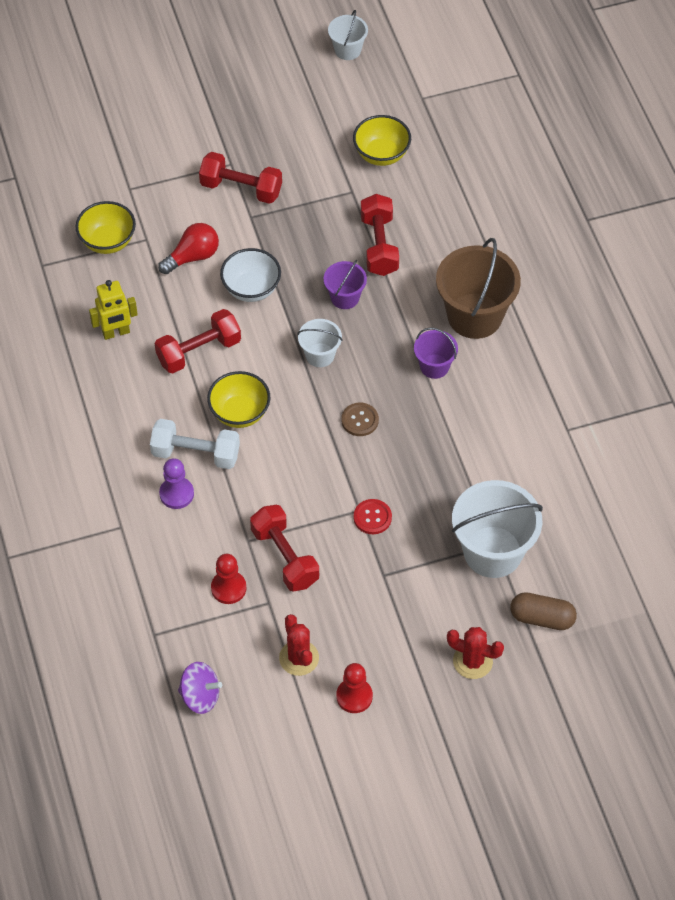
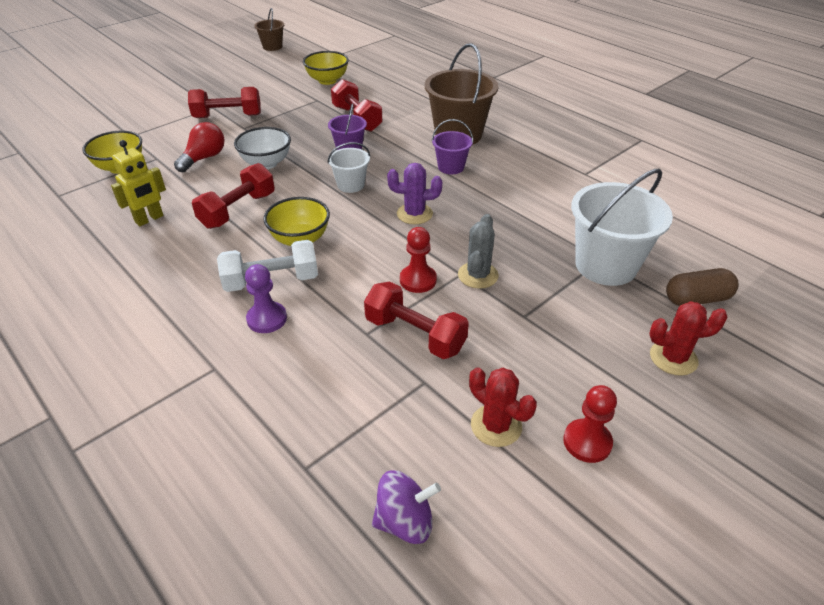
camera: 25 degrees left, 15 degrees down
(228, 588) = (371, 384): red pawn -> red pawn (418, 280)
(347, 50) = (272, 47): white bucket -> brown bucket
(360, 420) = (414, 214): brown button -> purple cactus
(372, 517) = (478, 275): red button -> grey cactus

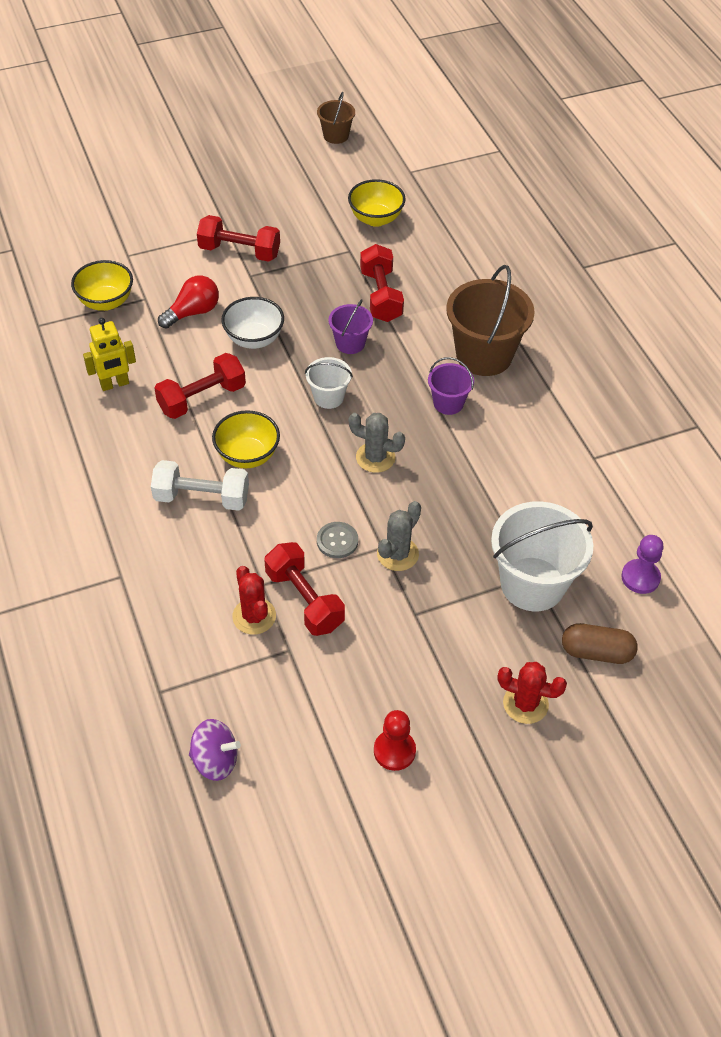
camera: 20 degrees right, 10 degrees up
(267, 319) = (182, 539): purple pawn -> purple pawn (640, 577)
(414, 214) = (375, 457): purple cactus -> grey cactus
(418, 280) = (337, 541): red pawn -> grey button
(496, 426) = (327, 710): red cactus -> red cactus (254, 616)

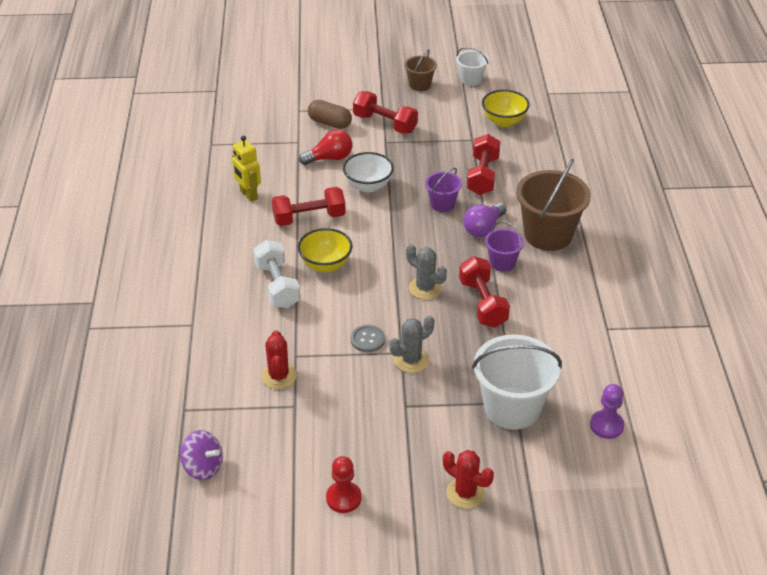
camera: 20 degrees right, 10 degrees down
(106, 302) = (268, 138): yellow bowl -> none
(115, 384) = (248, 195): yellow robot -> yellow robot turned 60 degrees clockwise
(202, 498) = (277, 285): white dumbbell -> white dumbbell turned 45 degrees clockwise
(304, 600) = (323, 374): red dumbbell -> red dumbbell (482, 303)
(328, 397) = (407, 238): white bucket -> white bucket (471, 79)
(336, 136) = (498, 58): brown bucket -> brown bucket (420, 85)
(409, 364) = (483, 228): none -> purple light bulb
(596, 652) = (543, 471): brown capsule -> brown capsule (330, 123)

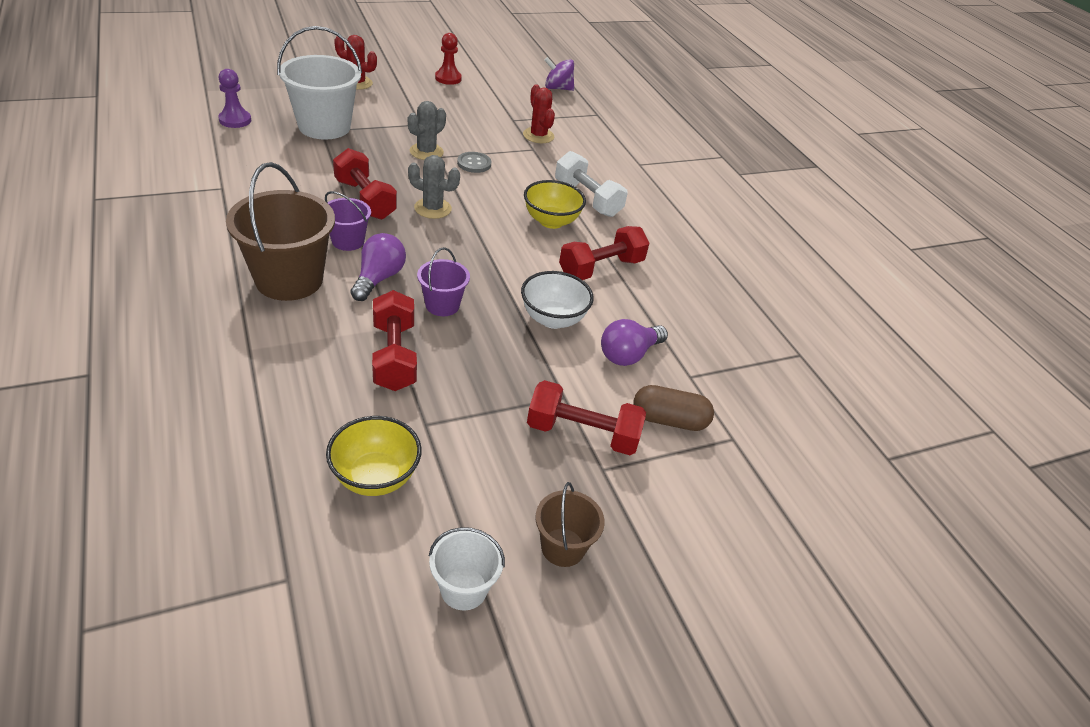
camera: 155 degrees right, 0 degrees up
(248, 195) = (692, 288): yellow robot -> none
(329, 158) = (628, 354): red light bulb -> purple light bulb

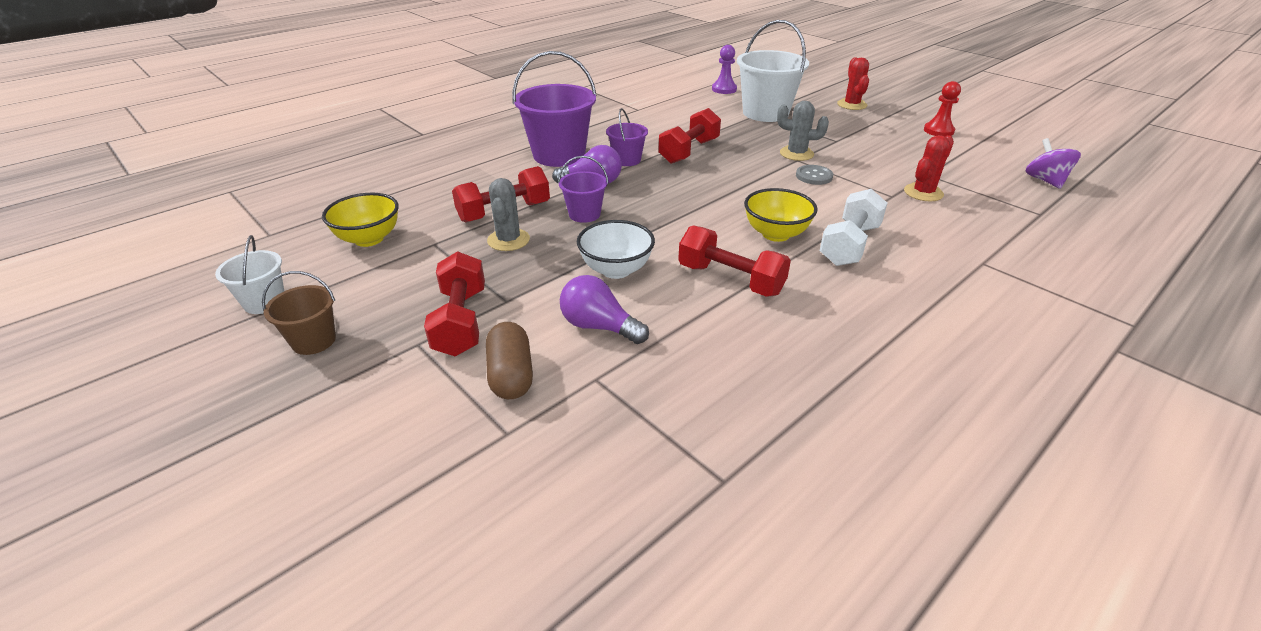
camera: 75 degrees right, 5 degrees down
(289, 280) = (559, 155): brown bucket -> purple bucket
(432, 208) = (714, 177): grey cactus -> grey cactus (508, 240)

